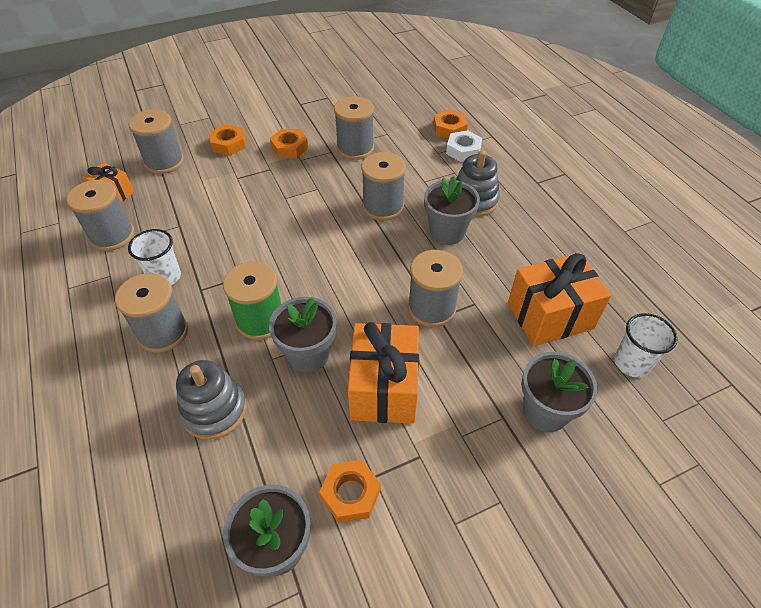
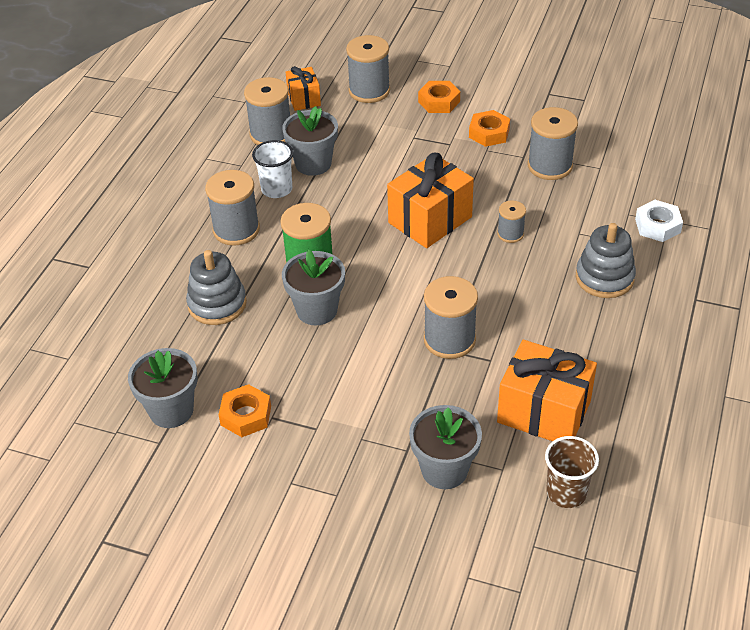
camera: 45 degrees right, 5 degrees down
(383, 207) = (510, 234): grey spool -> grey spool, size x0.56
(384, 388) = (343, 369): orange gift -> orange gift (430, 220)
(447, 232) = (541, 289): grey flower pot -> grey flower pot (313, 164)
(449, 129) = (671, 197): orange nut -> none
(631, 363) = (566, 492): white cup -> brown cup

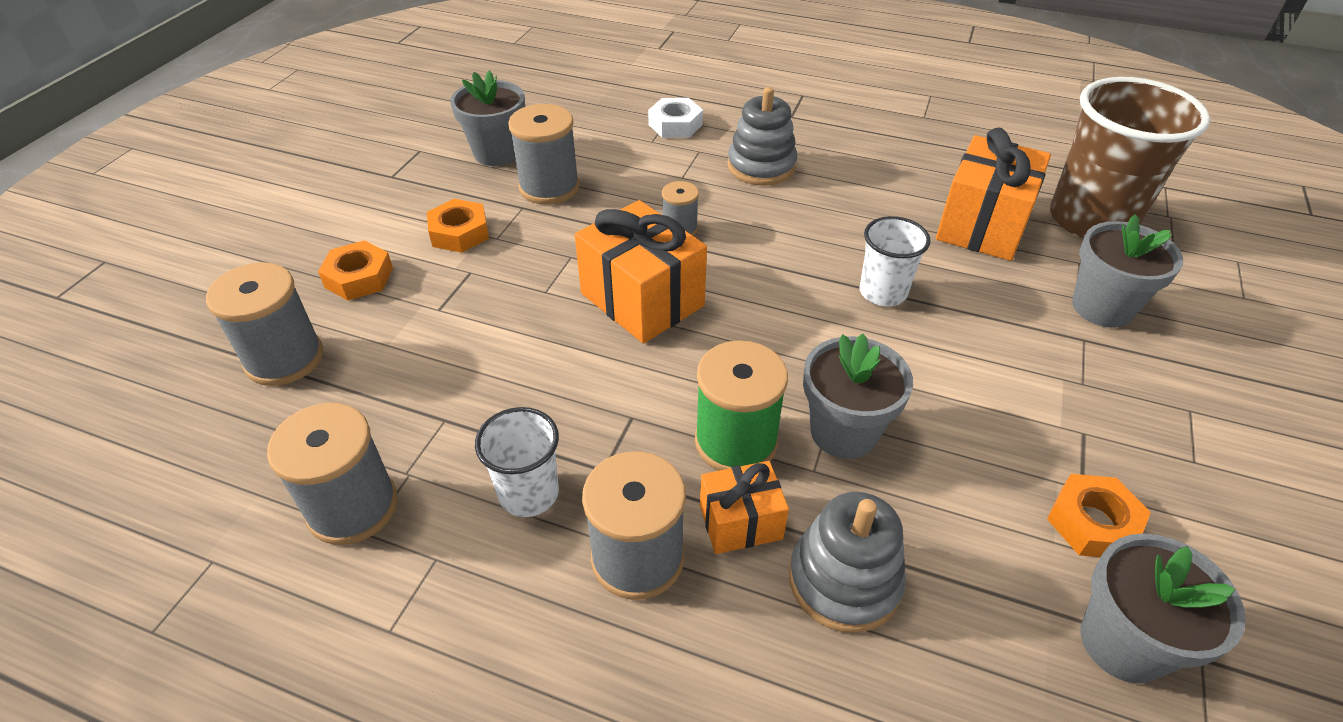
camera: 90 degrees left, 0 degrees up
(304, 99) = (258, 454): orange gift -> orange gift (740, 522)
(313, 164) = (468, 438): grey flower pot -> grey flower pot (497, 153)
(449, 340) = (882, 292): grey spool -> white cup
(566, 492) = (1091, 220): brown cup -> brown cup, size x1.93

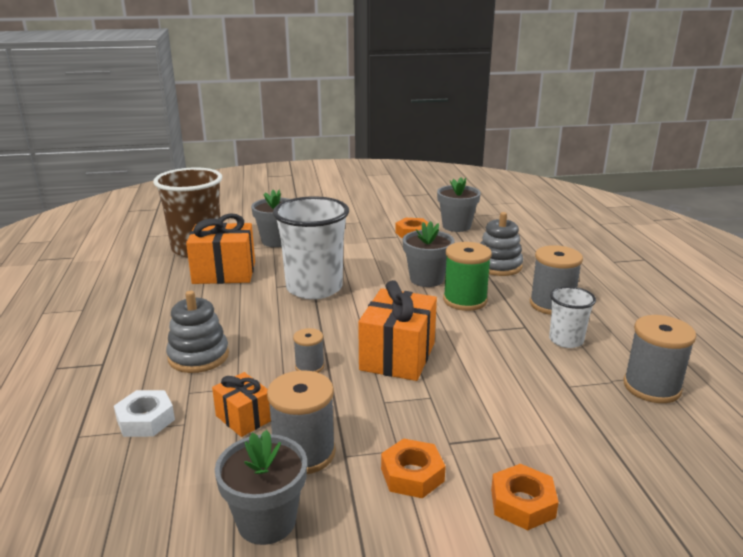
camera: 120 degrees left, 20 degrees down
(284, 359) = (631, 486): grey spool -> none
(740, 522) = (503, 289): orange gift -> orange gift (244, 418)
(882, 292) = (314, 288): white cup -> white cup, size x1.93

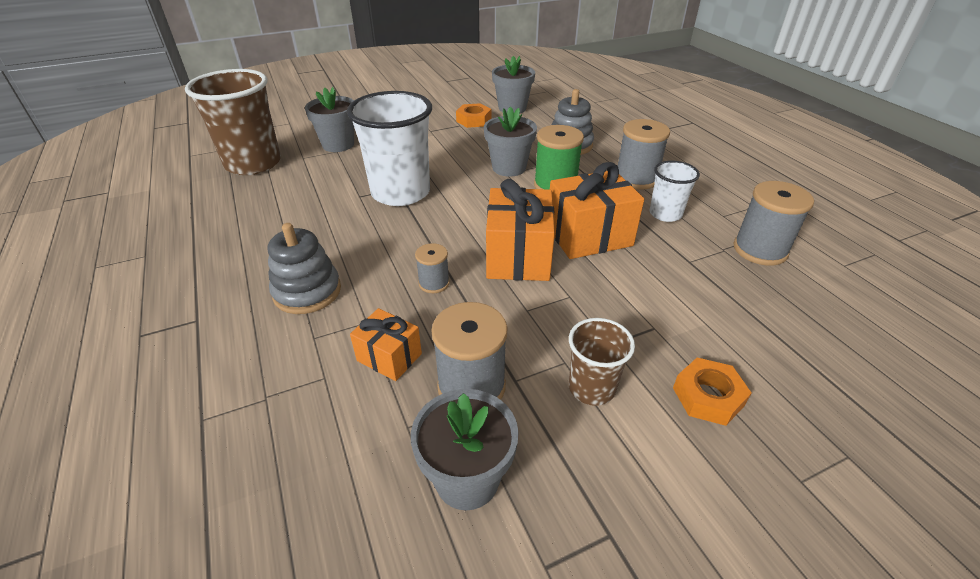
camera: 15 degrees left, 15 degrees up
(145, 420) = (277, 381): white nut -> none
(224, 273) = (296, 188): orange gift -> orange gift (589, 236)
(412, 475) = (591, 388): orange nut -> brown cup

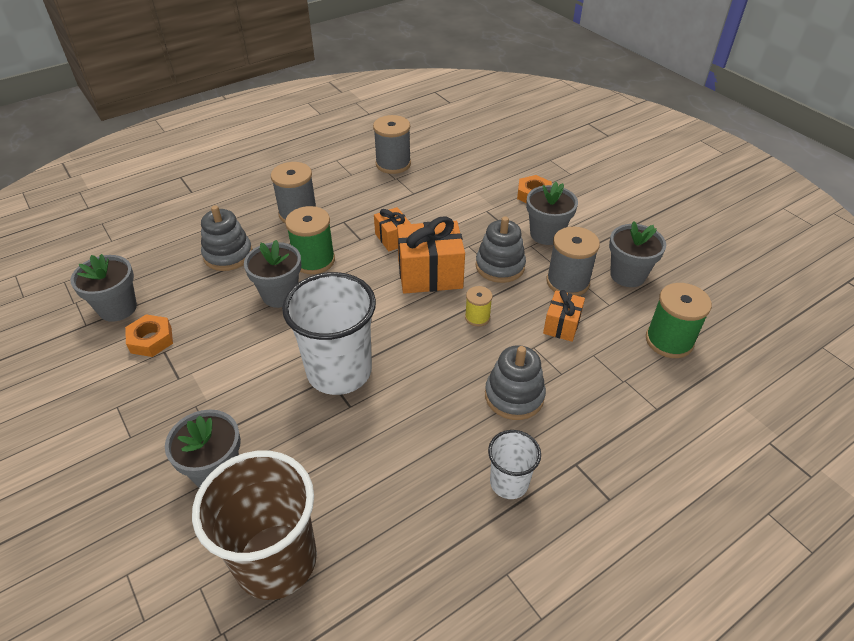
camera: 100 degrees left, 5 degrees up
(298, 485) = (669, 341): none -> green spool
(434, 283) = (477, 317): grey spool -> yellow spool
(522, 319) = (500, 266): none -> grey stacking toy
(589, 236) = (393, 238): orange gift -> orange gift, size x0.56
(591, 388) = (546, 234): brown cup -> grey flower pot
(665, 214) = (354, 200): white cup -> white cup (509, 483)

